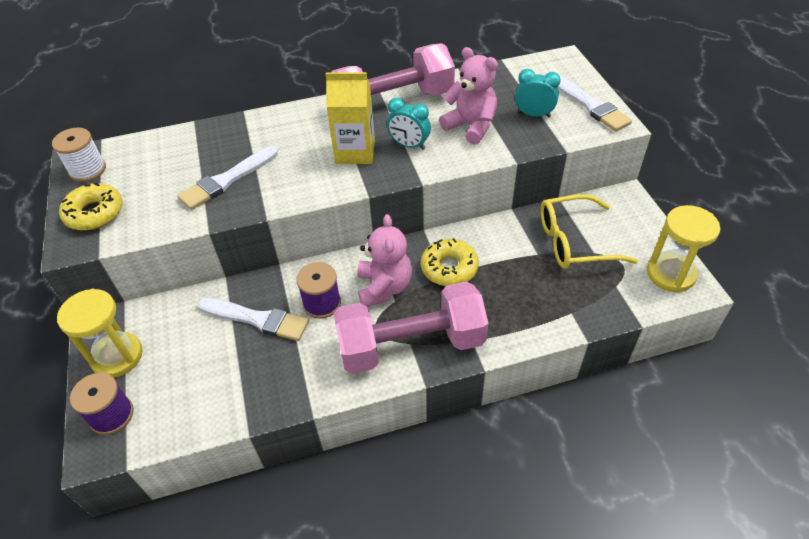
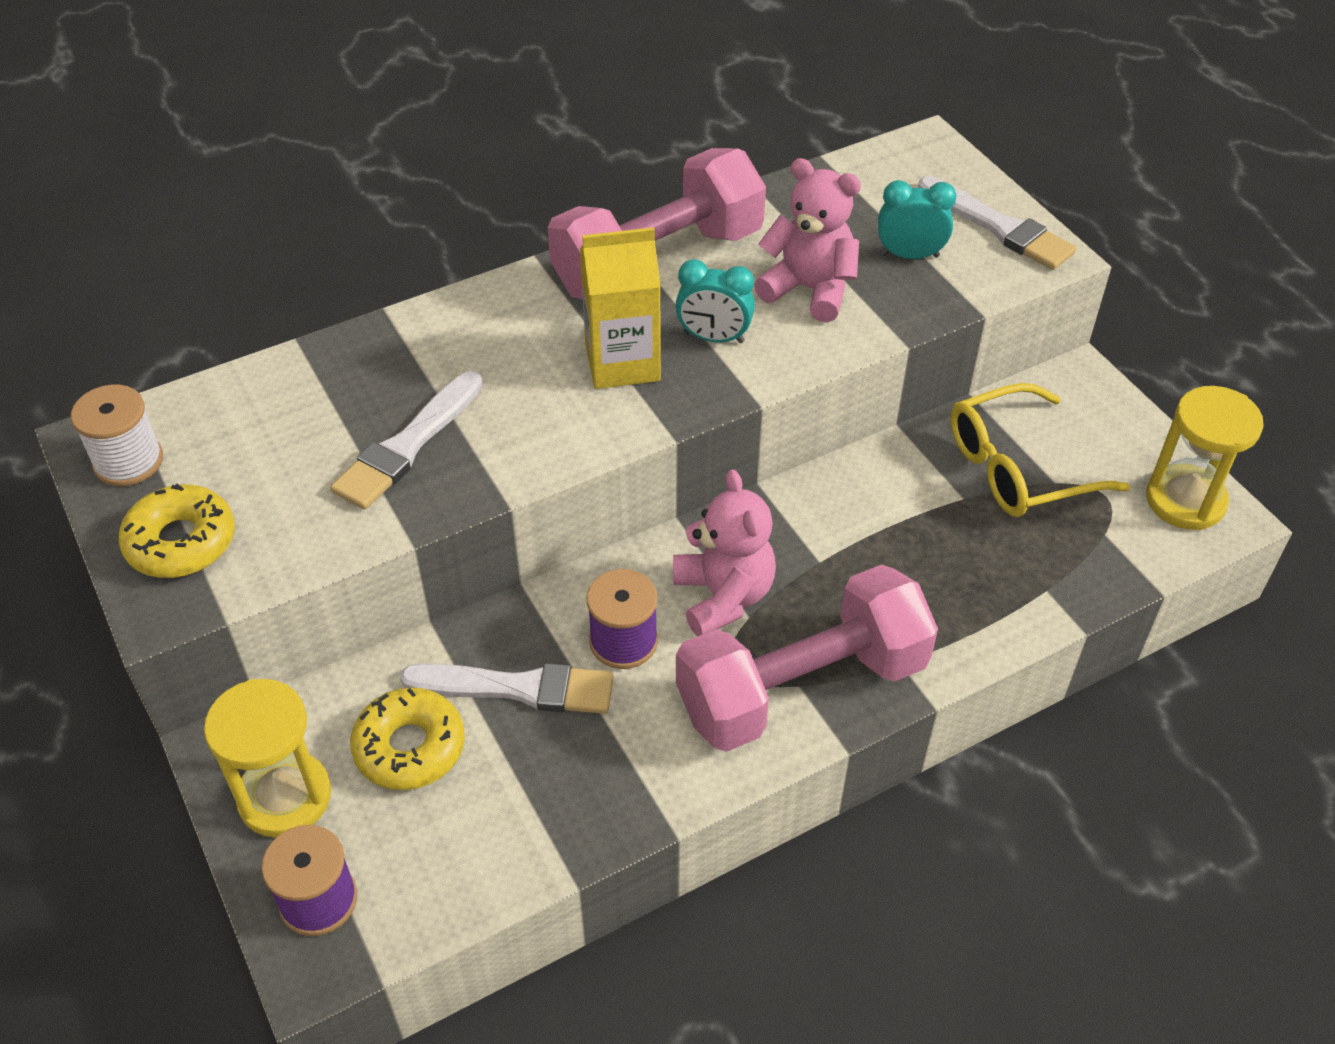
camera: 15 degrees left, 0 degrees up
(449, 268) = (823, 545): yellow donut -> yellow donut (410, 747)

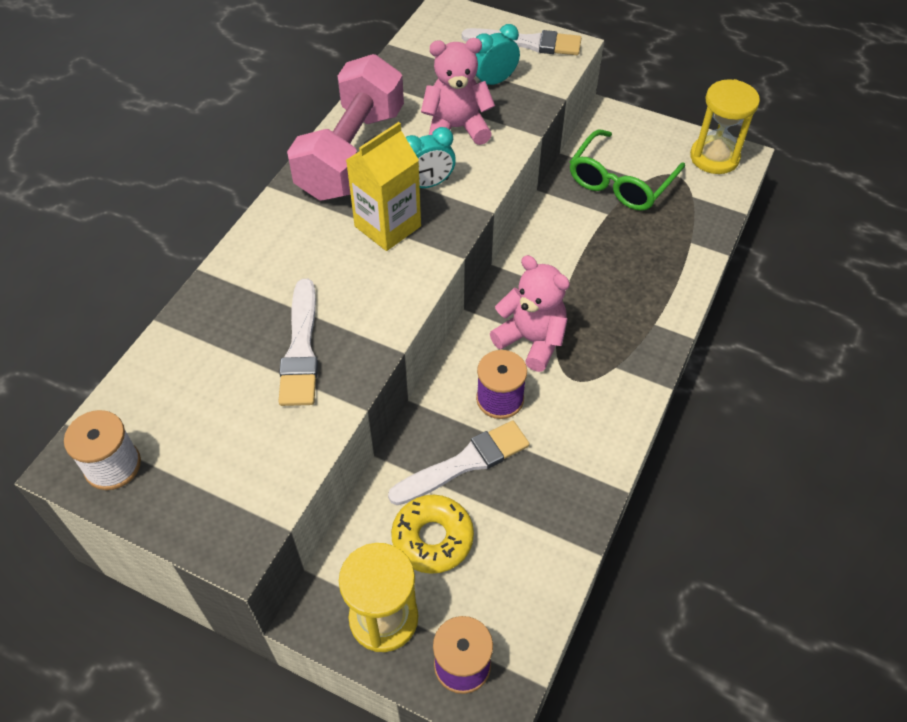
camera: 35 degrees left, 5 degrees up
(181, 542) = (206, 497): yellow donut -> none
(802, 687) = (618, 367): pink dumbbell -> none
(1017, 468) = (620, 182): yellow glasses -> green glasses

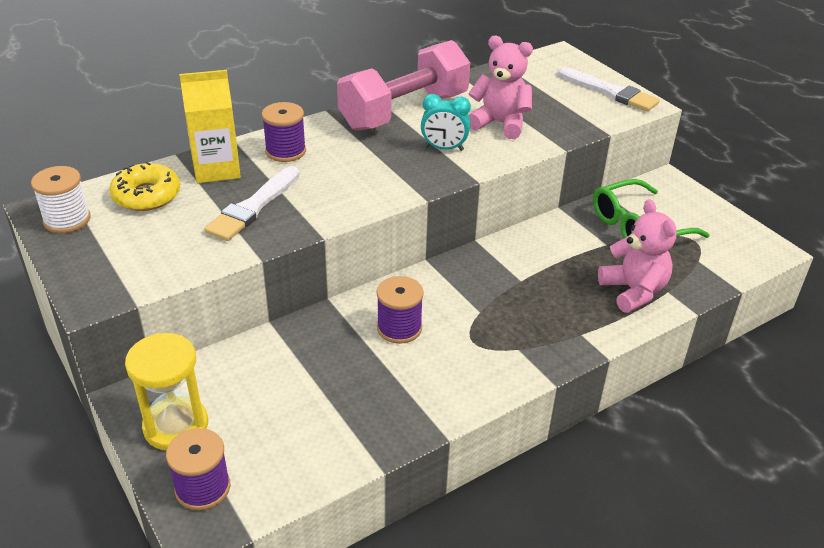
camera: 30 degrees right, 15 degrees down
(272, 260) = (285, 151): none -> purple spool
(387, 226) = (388, 161): yellow carton -> yellow carton (217, 169)
(432, 538) = (261, 393): yellow donut -> yellow donut (147, 195)
(464, 463) = (331, 357): white brush -> none
(494, 81) = (559, 106): turquoise clock -> none
(531, 340) = (461, 301): pink teddy bear -> pink teddy bear (633, 291)
(714, 157) = (744, 241): yellow hourglass -> none

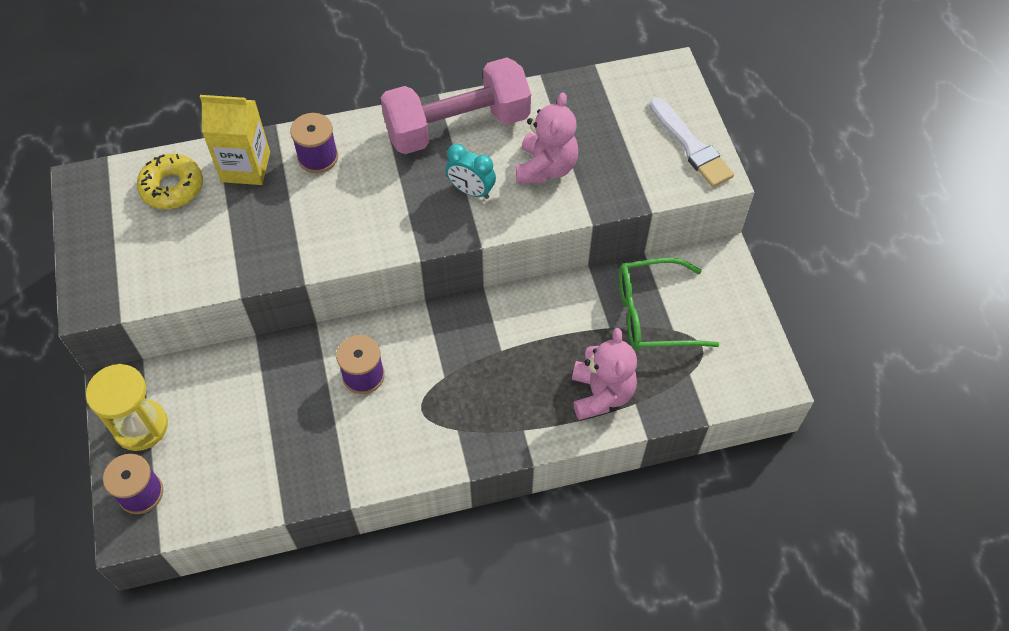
camera: 20 degrees right, 20 degrees up
(67, 220) = (96, 201): white spool -> none
(253, 207) = (259, 227): white brush -> none
(500, 123) = (546, 168): pink teddy bear -> pink teddy bear turned 60 degrees clockwise

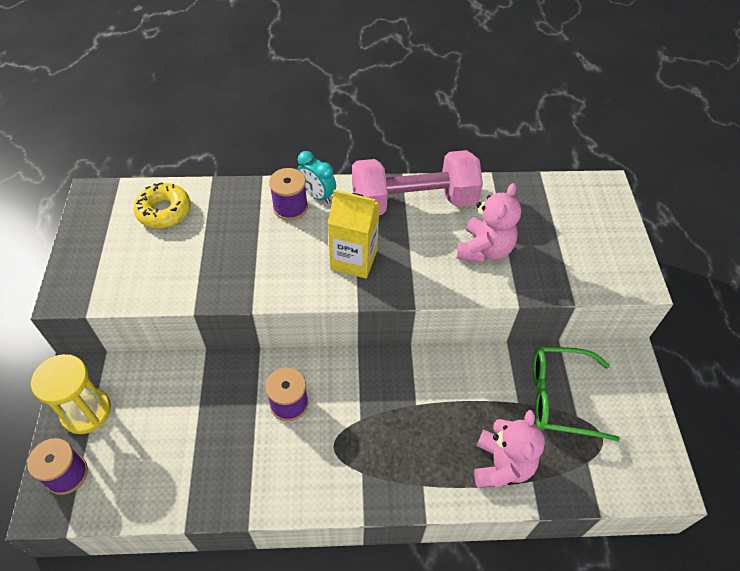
camera: 10 degrees right, 5 degrees down
(245, 167) = (228, 205): yellow carton -> yellow carton (354, 259)
(471, 191) = (415, 258): turquoise clock -> turquoise clock (317, 195)
(691, 146) = (617, 253): white brush -> none

